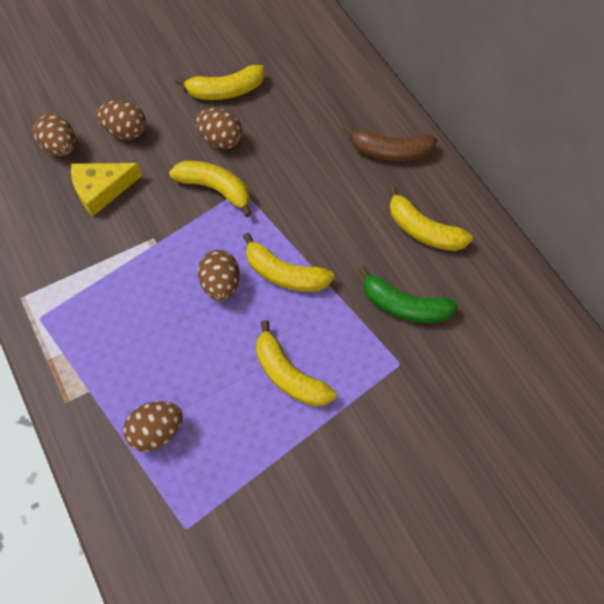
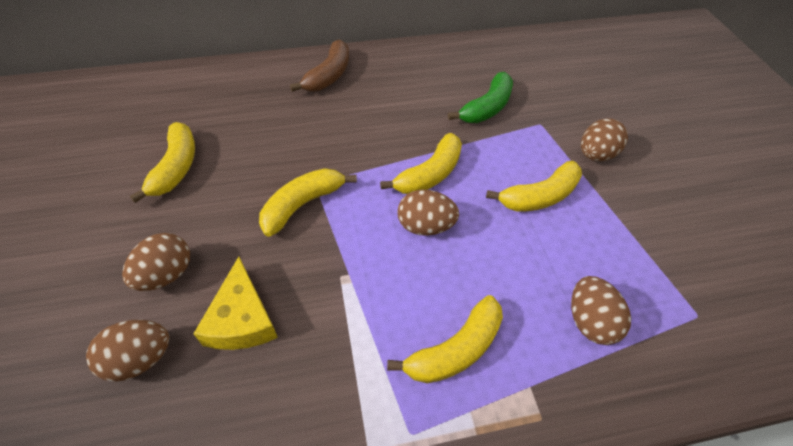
camera: 75 degrees left, 10 degrees down
(220, 140) = (240, 186): brown egg -> brown egg (596, 155)
(423, 230) = (418, 79): yellow banana -> yellow banana (455, 350)

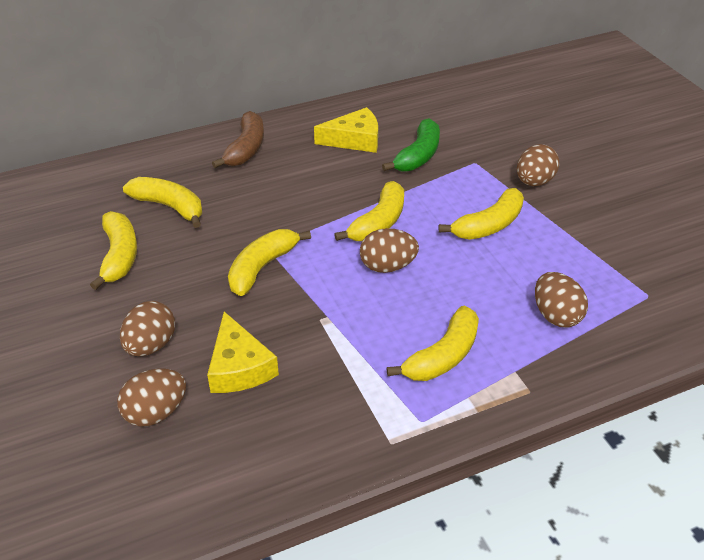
camera: 10 degrees left, 10 degrees down
(240, 124) = (170, 207): none -> yellow banana
(430, 82) = (354, 139): none -> yellow cheese

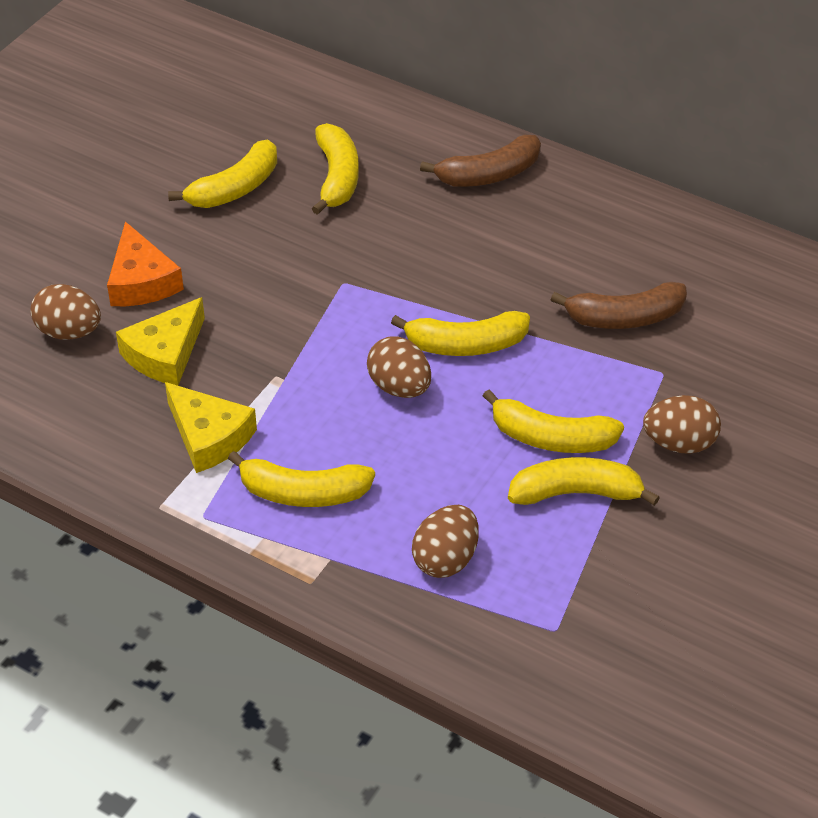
camera: 55 degrees right, 5 degrees up
(151, 345) = (141, 281): brown egg -> orange cheese
(262, 267) = (310, 295): yellow banana -> yellow banana (576, 493)
(354, 139) = (598, 249): yellow cheese -> yellow cheese (209, 436)
(418, 155) = (624, 317): green banana -> brown banana

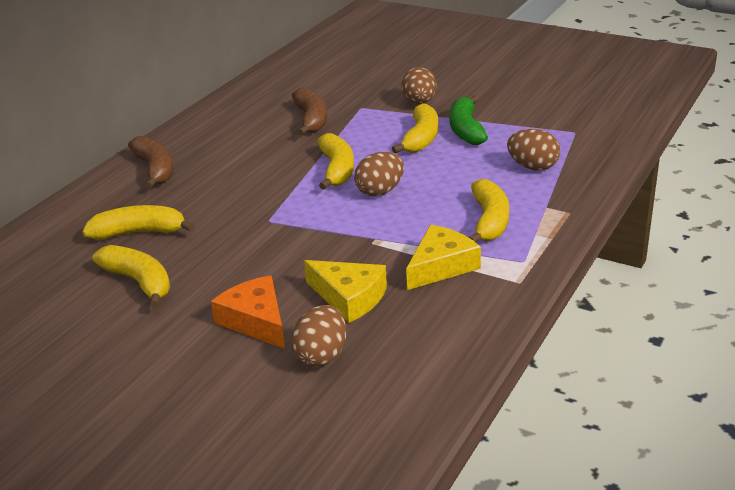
camera: 90 degrees left, 15 degrees down
(141, 281) = (256, 321): orange cheese -> orange cheese turned 105 degrees counterclockwise
(576, 493) = (466, 129): yellow banana -> green banana

